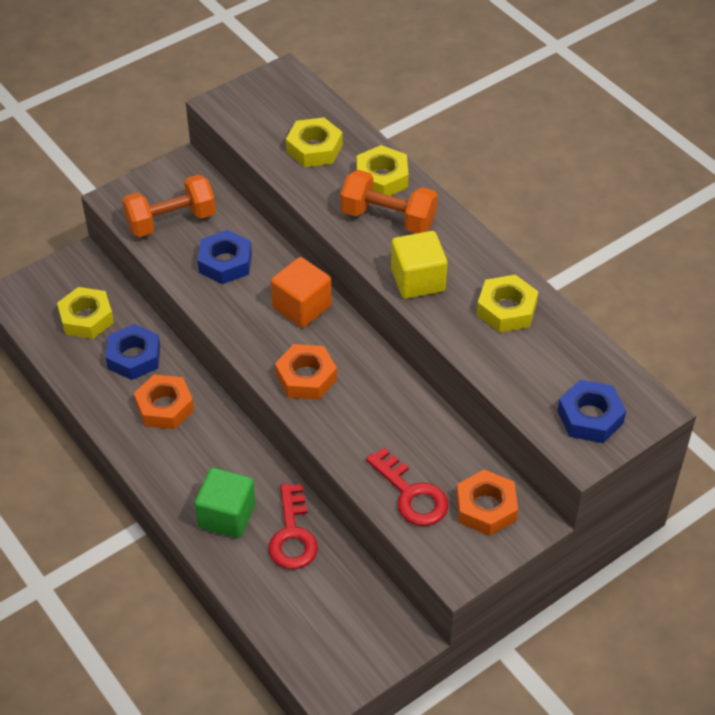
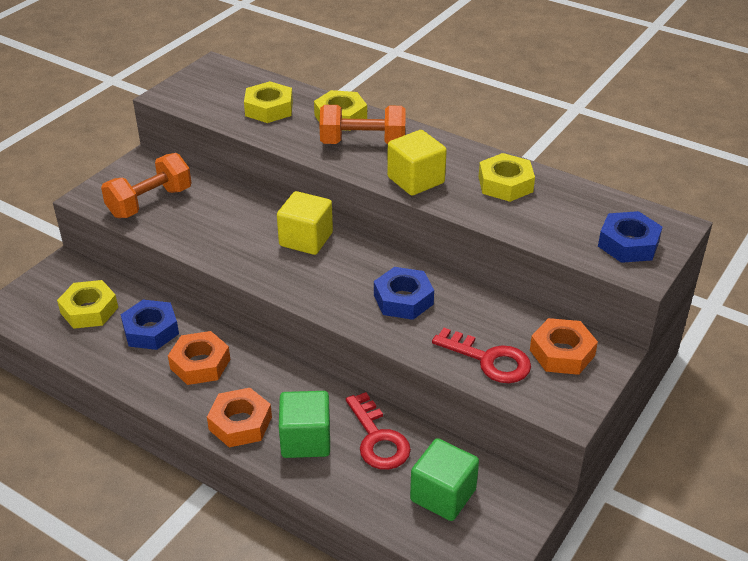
camera: 20 degrees left, 10 degrees down
(225, 262) = (217, 222): blue nut -> blue nut (403, 299)
(302, 307) = (306, 239): orange cube -> yellow cube
(306, 377) = (339, 292): orange nut -> orange nut (240, 423)
(325, 609) = (443, 495): none -> green cube

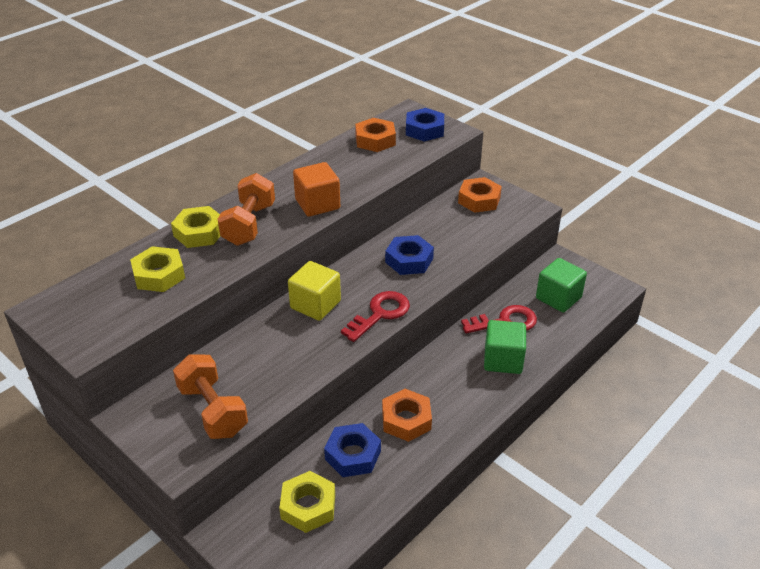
camera: 80 degrees left, 0 degrees up
(240, 423) = (481, 397): orange nut -> orange nut (375, 140)
(415, 180) = (317, 204): yellow cube -> orange cube
(489, 360) = (482, 230): red key -> red key (380, 314)
(505, 184) = (339, 165): yellow nut -> none

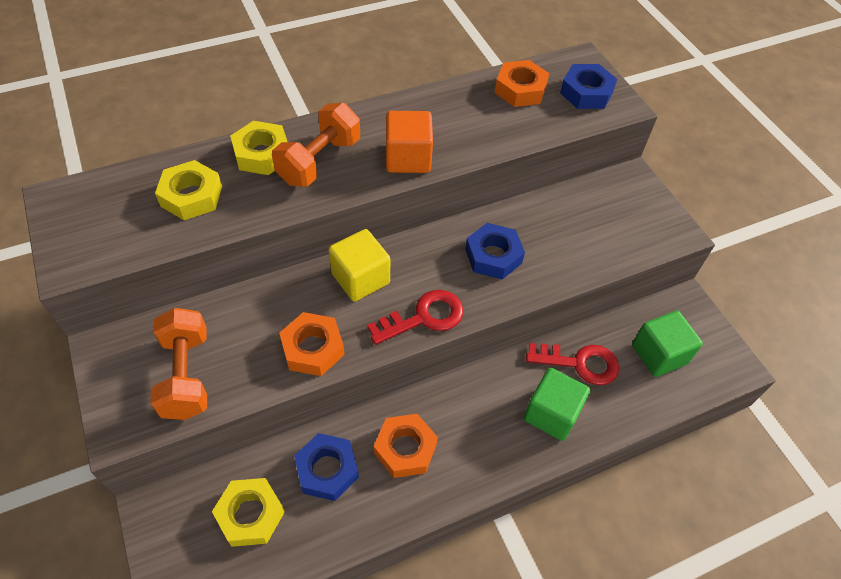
camera: 20 degrees right, 15 degrees up
(479, 200) = (617, 200): orange nut -> orange nut (312, 348)

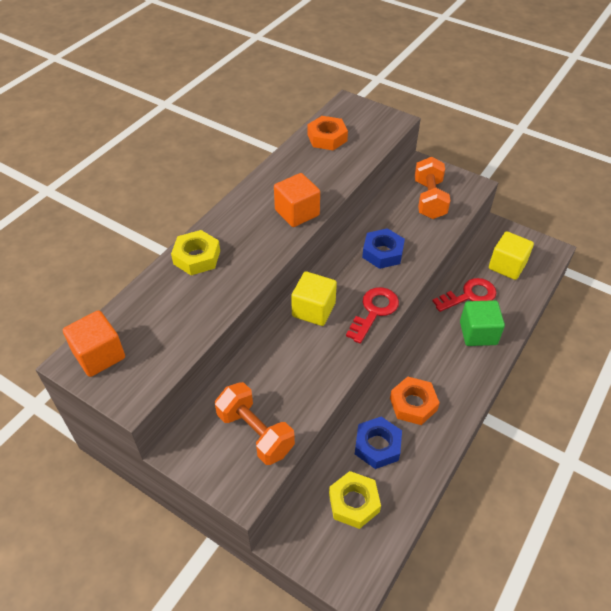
camera: 30 degrees left, 5 degrees down
(83, 205) = (99, 355): none -> orange cube
(191, 196) = (174, 308): yellow nut -> none
(312, 348) = (323, 368): orange nut -> none
(319, 161) = (241, 242): orange dumbbell -> orange dumbbell (429, 199)
(586, 92) = (368, 122): blue nut -> none
(659, 354) = (507, 266): green cube -> yellow cube

